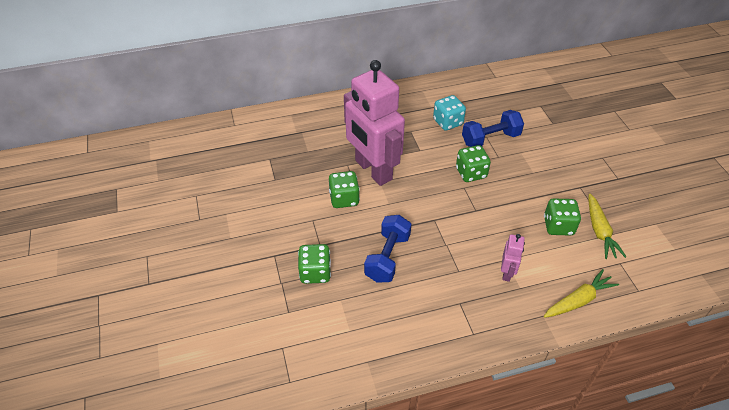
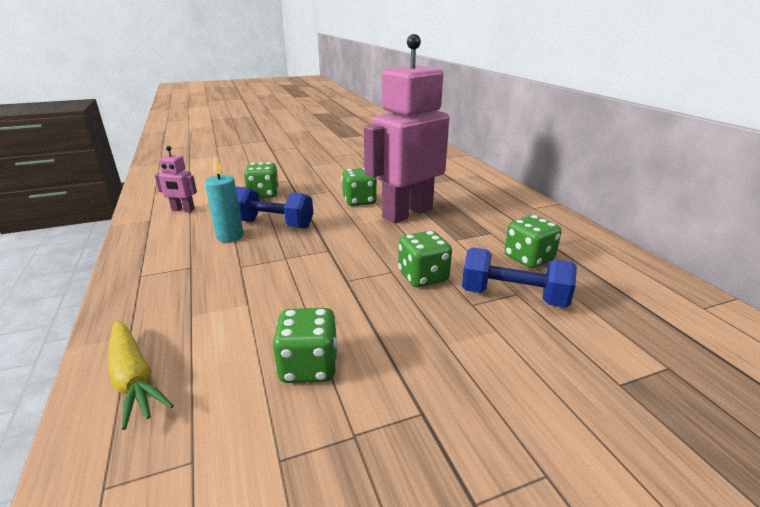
camera: 85 degrees right, 20 degrees down
(409, 286) = (230, 236): none -> turquoise candle
(448, 122) = (528, 259): turquoise dice -> green dice
(490, 139) = (513, 297): blue dumbbell -> blue dumbbell turned 45 degrees counterclockwise
(507, 272) = (223, 304): pink robot -> pink robot (183, 210)
(599, 231) = (288, 433): yellow carrot -> none

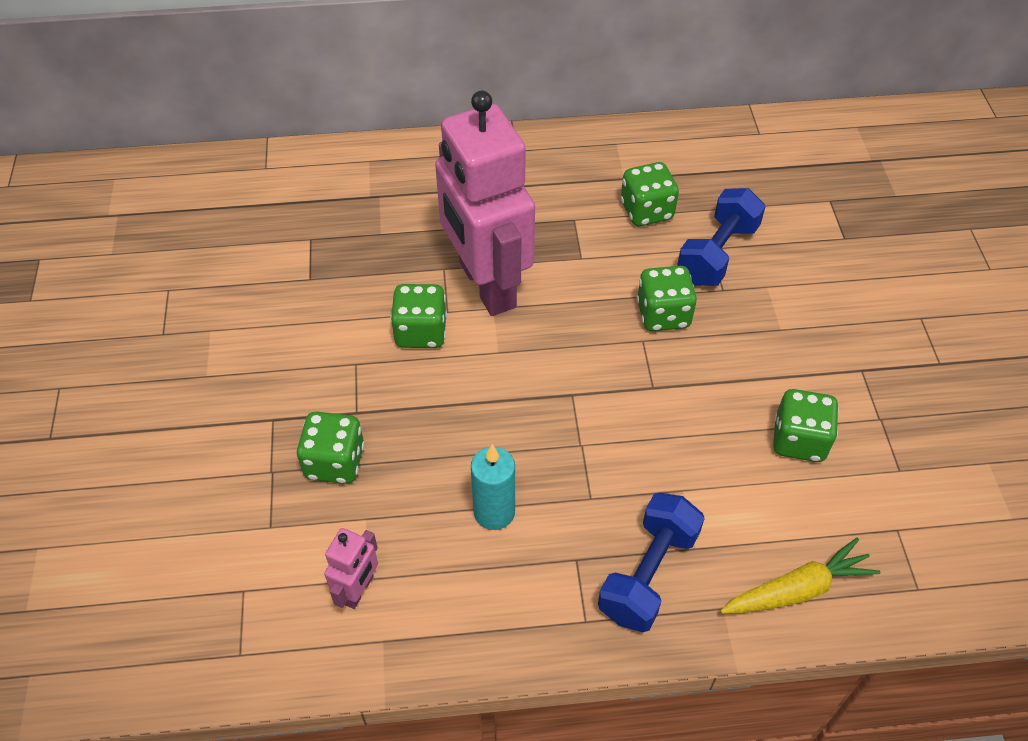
camera: 75 degrees left, 25 degrees up
(273, 224) = (469, 453): blue dumbbell -> blue dumbbell (648, 574)

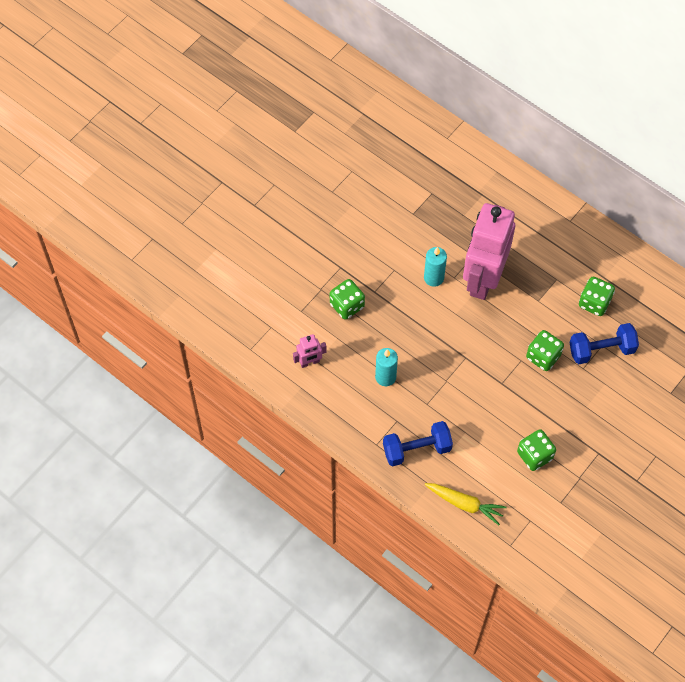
camera: 45 degrees right, 10 degrees up
(421, 332) = (433, 278): green dice -> turquoise candle

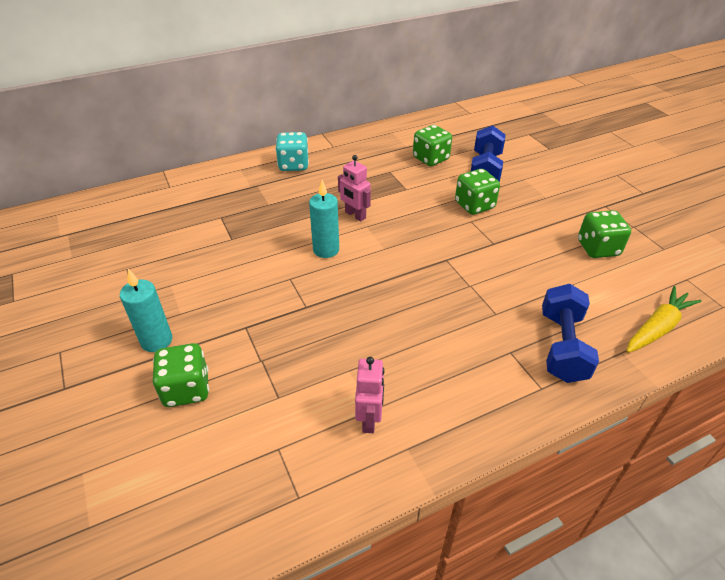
camera: 65 degrees left, 20 degrees down
(347, 305) = (306, 341): green dice -> green dice (186, 389)
(385, 377) = (438, 340): turquoise candle -> turquoise candle (156, 341)
(483, 279) = (355, 215): pink robot -> pink robot, size x0.41
(524, 206) = (293, 165): none -> turquoise dice

